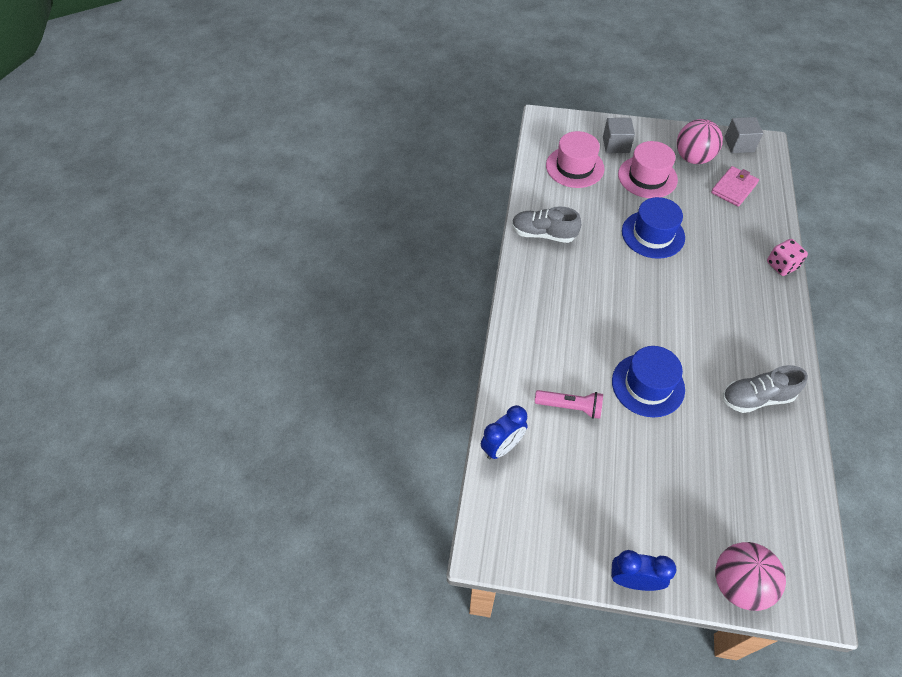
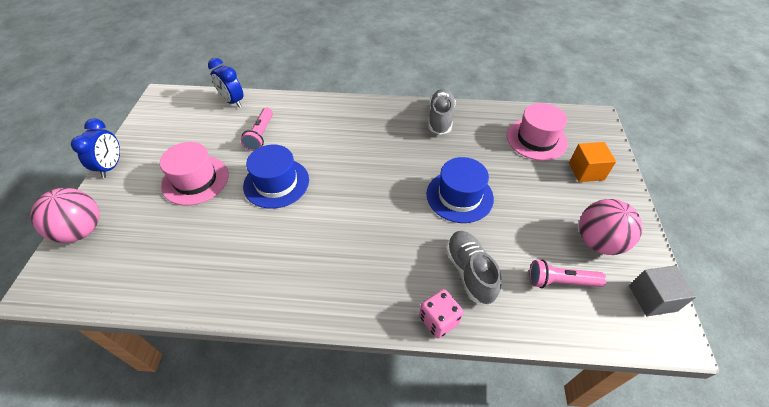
camera: 85 degrees right, 5 degrees down
(616, 145) = (586, 171): grey cube -> orange cube
(647, 177) = (545, 196): pink hat -> pink hat (195, 180)
(733, 188) = (560, 281): pink wallet -> pink flashlight
(756, 398) = (253, 267): grey shoe -> grey shoe (470, 272)

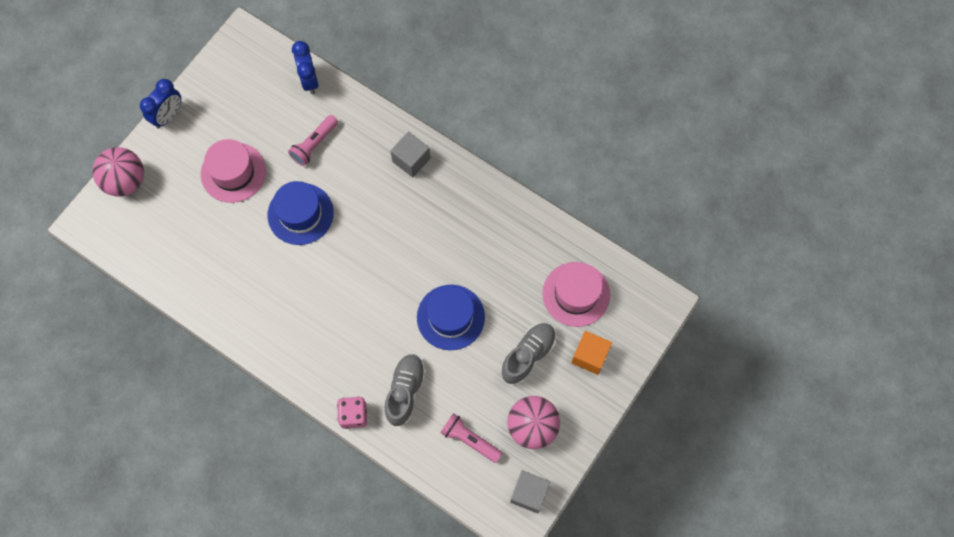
camera: 30 degrees right, 20 degrees up
(346, 114) = (411, 160): none -> grey cube
(440, 119) = (501, 216): grey shoe -> grey shoe (528, 355)

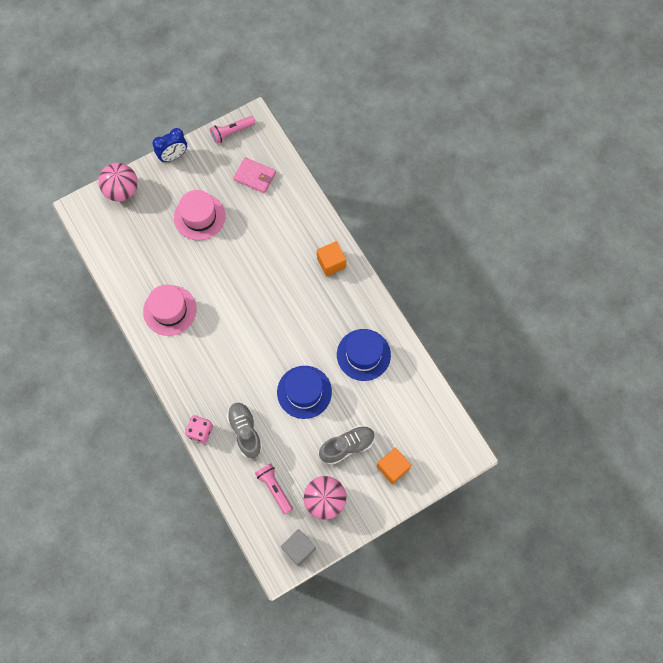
camera: 25 degrees right, 0 degrees up
(276, 100) = (255, 176): none -> pink wallet
(300, 214) = (232, 268): blue hat -> blue hat (363, 354)
(309, 80) = (285, 172): blue clock -> none
(314, 144) = (266, 221): pink flashlight -> pink flashlight (232, 132)
(405, 391) = (245, 431): grey shoe -> grey shoe turned 60 degrees counterclockwise
(411, 160) = (331, 263): grey cube -> orange cube
(576, 294) = (405, 417): pink hat -> pink hat (170, 310)

